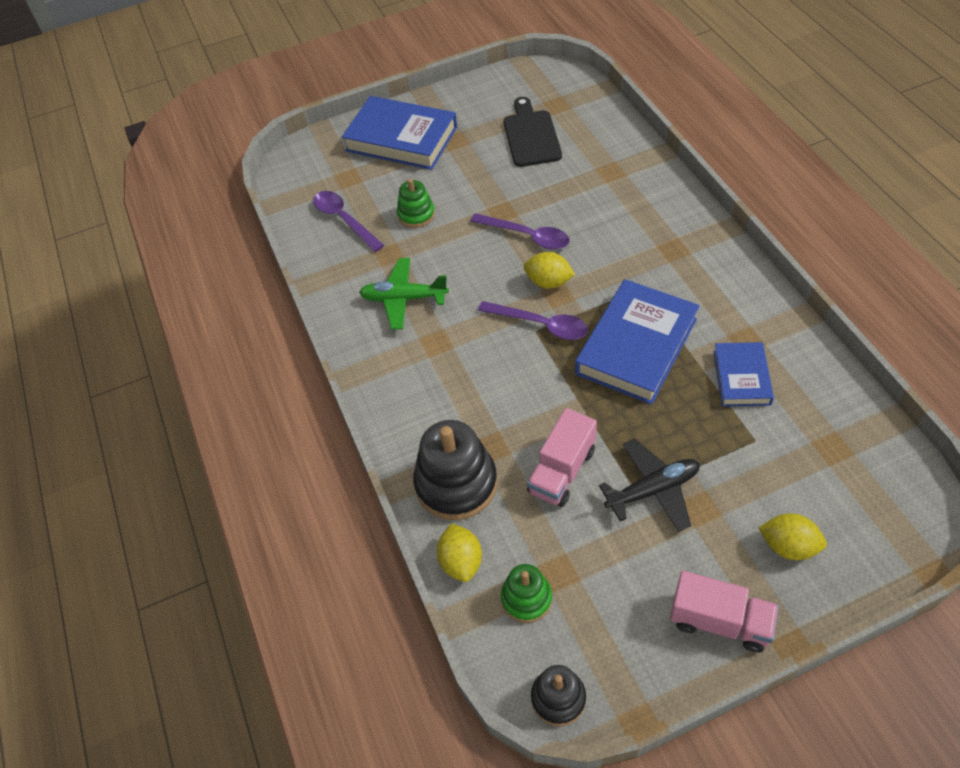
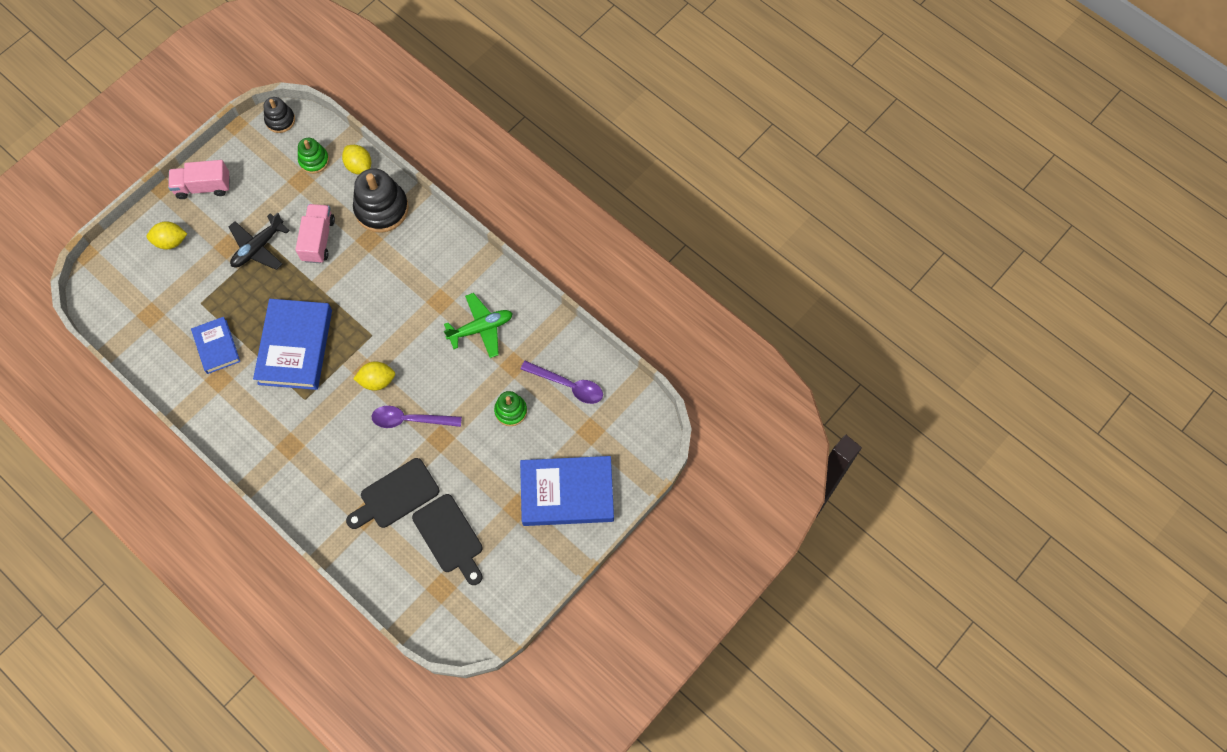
camera: 150 degrees right, 15 degrees up
(540, 325) = (370, 341): purple spoon -> none
(571, 178) = (395, 495): none -> black cutting board

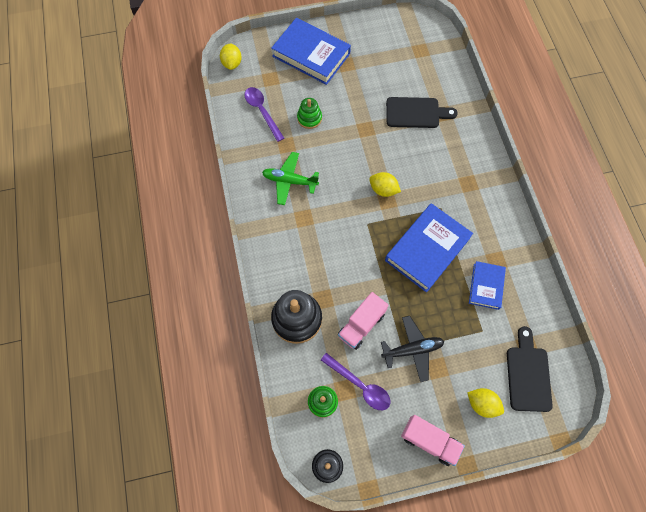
camera: 145 degrees left, 0 degrees up
(359, 166) = (289, 370): yellow lemon -> yellow lemon (232, 63)
(410, 420) = (377, 151): purple spoon -> purple spoon (360, 385)
(450, 537) = (397, 72): black cutting board -> black cutting board (528, 374)

